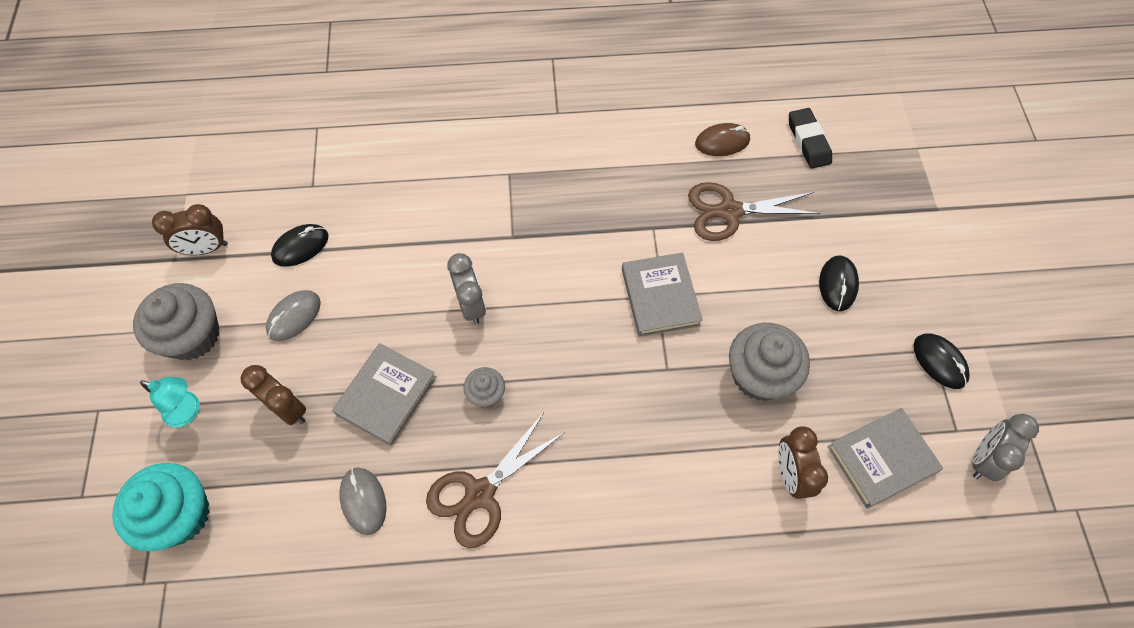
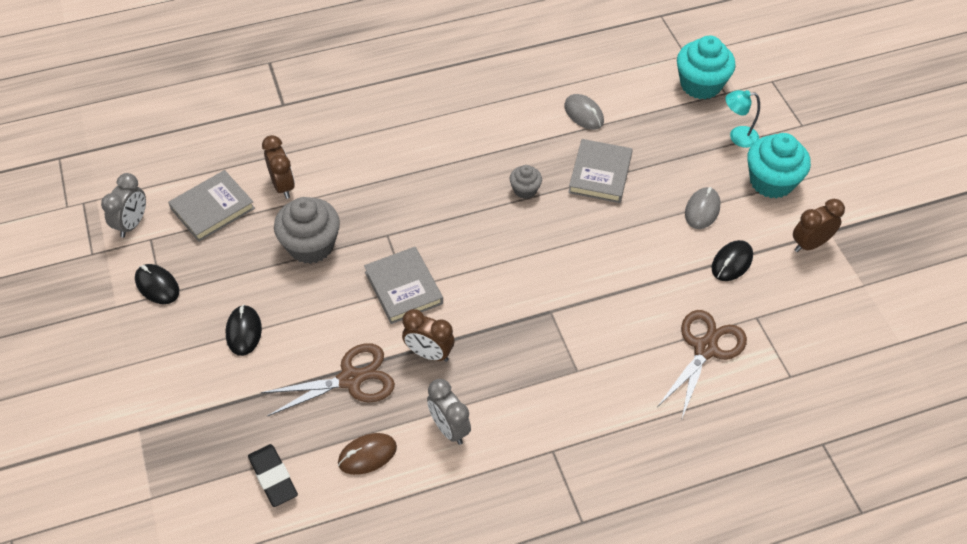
camera: 165 degrees right, 10 degrees down
(192, 336) = (771, 181): grey cupcake -> turquoise cupcake
(288, 409) = (667, 152): brown clock -> brown clock (429, 353)
(471, 305) = (563, 247): grey clock -> grey clock (449, 428)
(480, 494) = (505, 132): brown scissors -> brown scissors (705, 349)

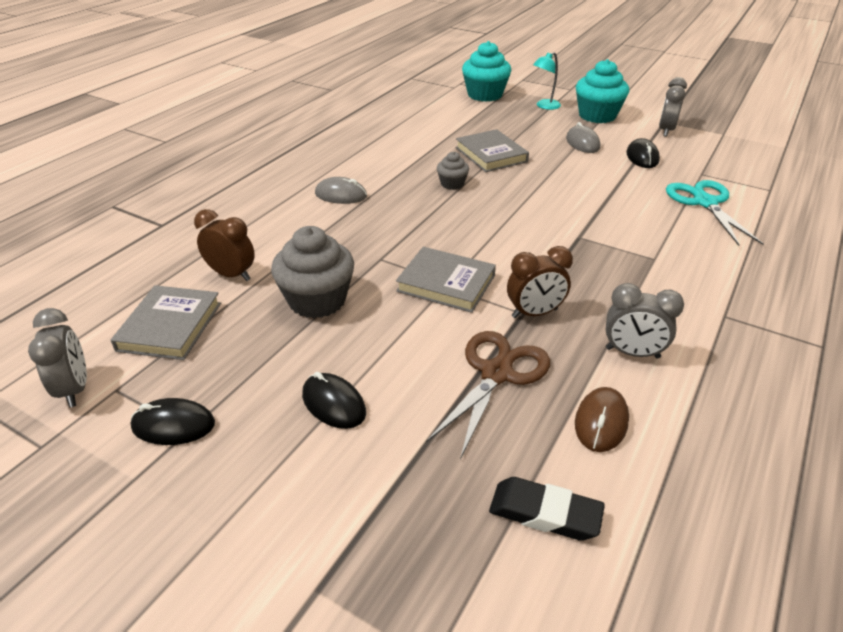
camera: 40 degrees left, 15 degrees down
(584, 114) = (432, 133): grey mouse -> grey mouse (341, 195)
(705, 349) = (705, 203): brown scissors -> turquoise scissors
(810, 244) = (666, 131): brown clock -> grey clock

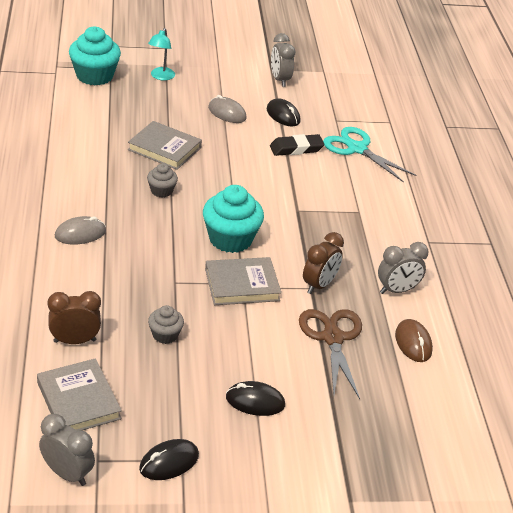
camera: 40 degrees left, 0 degrees up
(317, 300) = (165, 335): grey cupcake -> grey cupcake, size x0.52
(545, 513) = (425, 407): black eraser -> black eraser (296, 149)
(597, 115) = (214, 76): turquoise cupcake -> turquoise cupcake (230, 239)

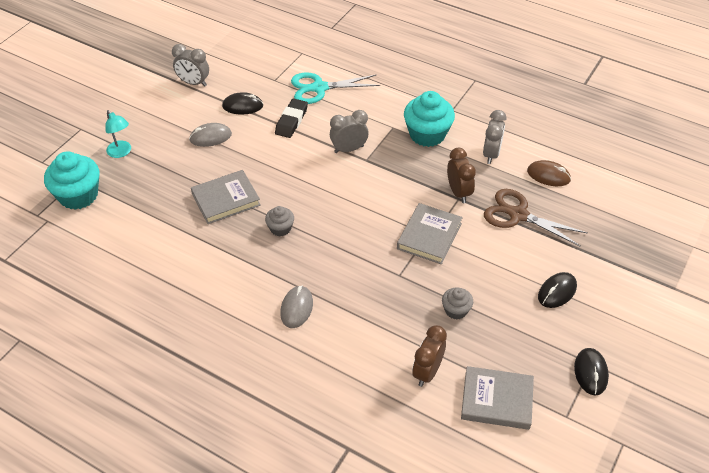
camera: 50 degrees left, 10 degrees up
(67, 474) = (571, 443): grey clock -> grey clock (349, 149)
(230, 239) = (372, 216): turquoise cupcake -> turquoise cupcake (427, 134)

